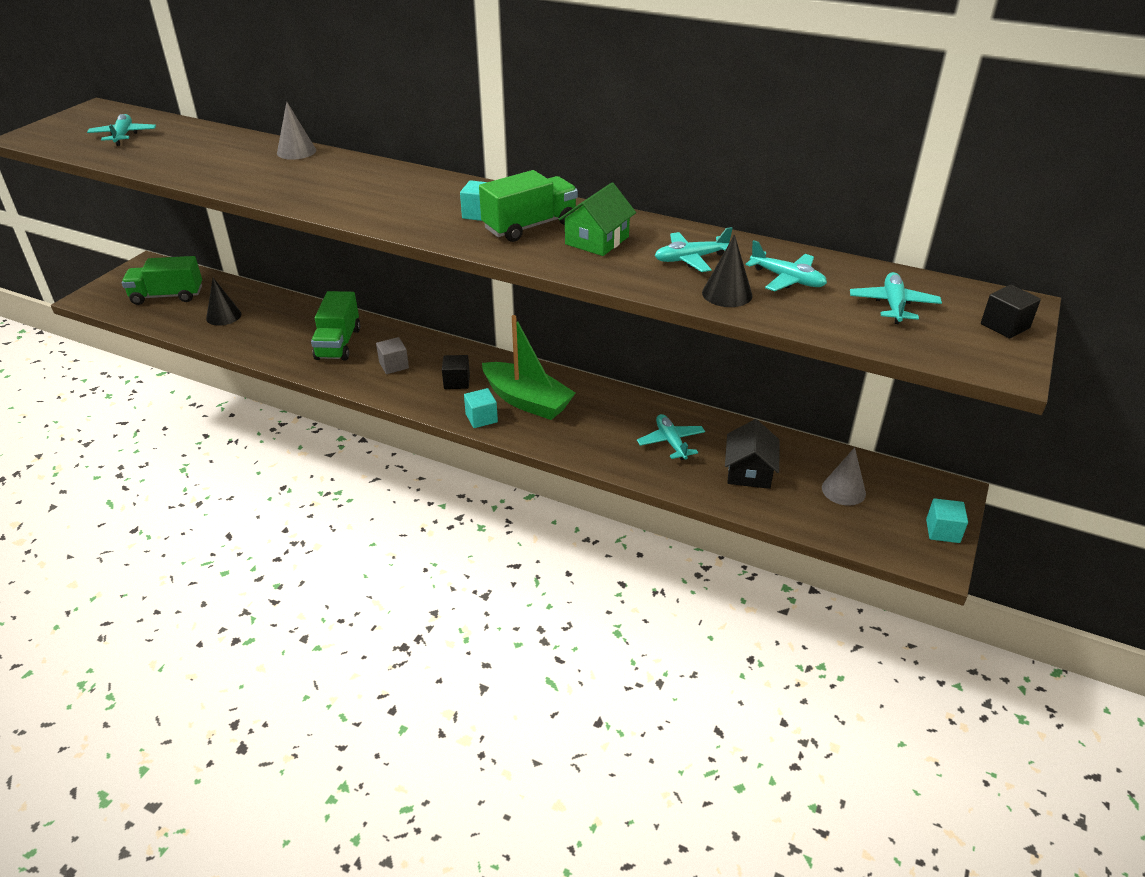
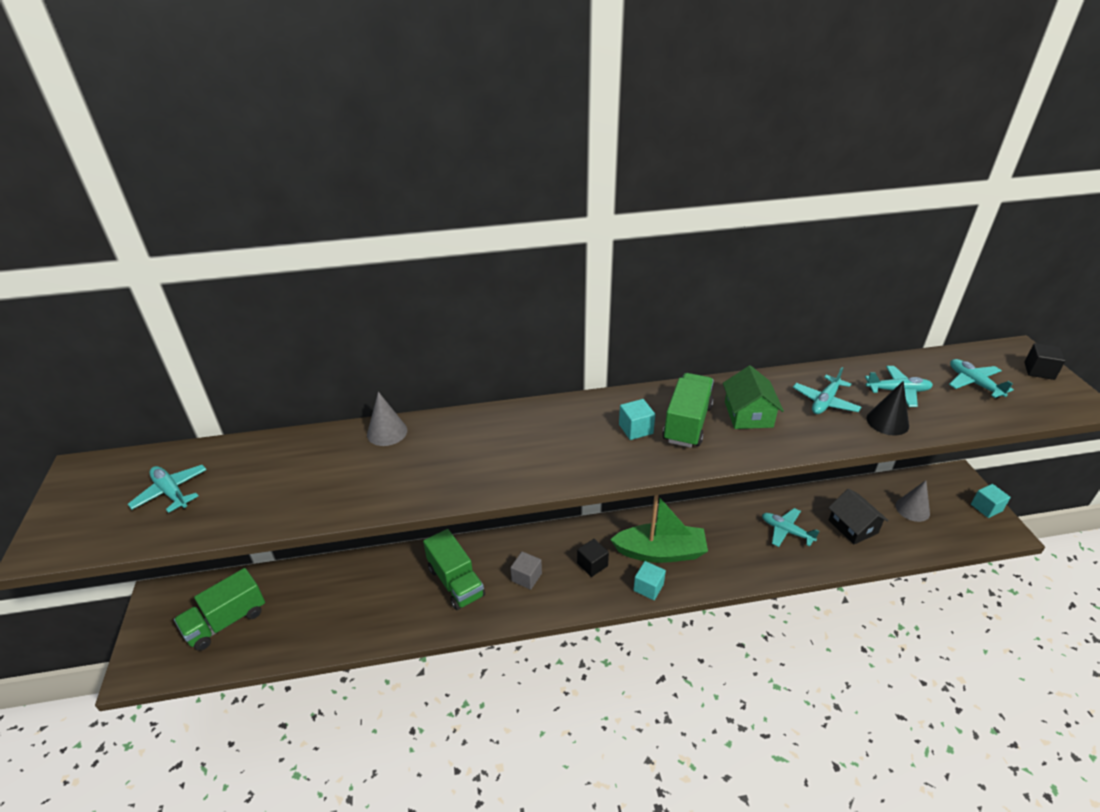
camera: 35 degrees left, 0 degrees up
(223, 316) = (314, 612): black cone -> none

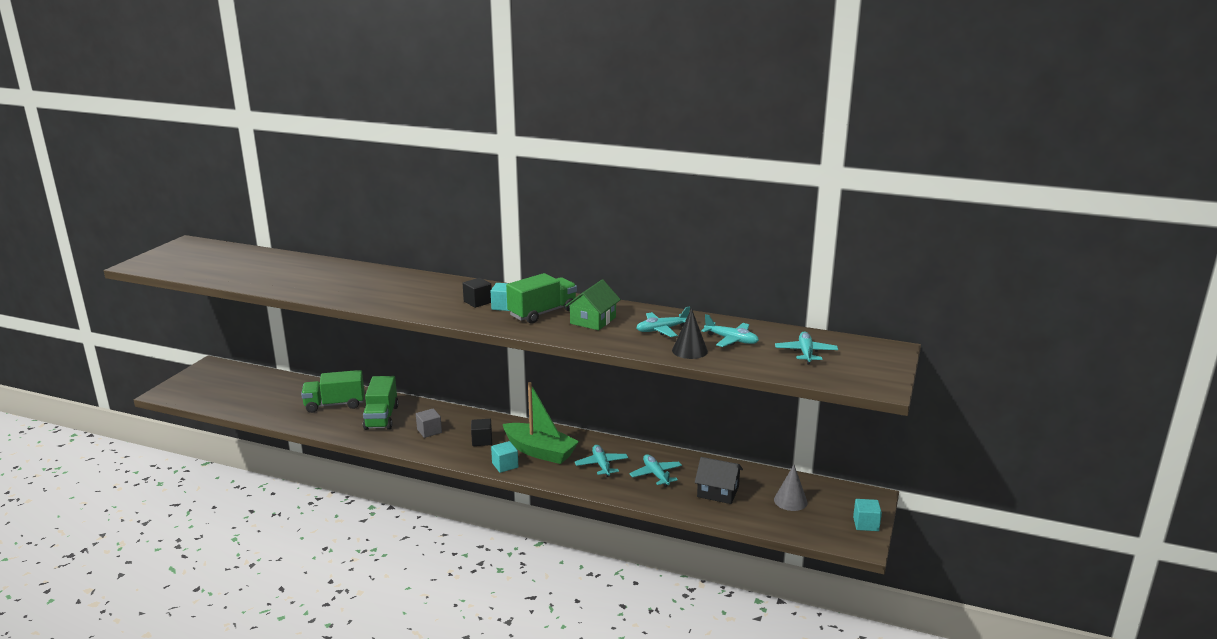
camera: 30 degrees right, 15 degrees down
(171, 492) = (216, 262): turquoise plane -> turquoise plane (601, 465)
(226, 621) = (232, 388): green truck -> green truck (335, 404)
(387, 432) = (355, 268): grey cone -> none
(853, 527) = (718, 492): black house -> black house turned 75 degrees counterclockwise
(1039, 371) = (882, 362): black cube -> black cube (478, 302)

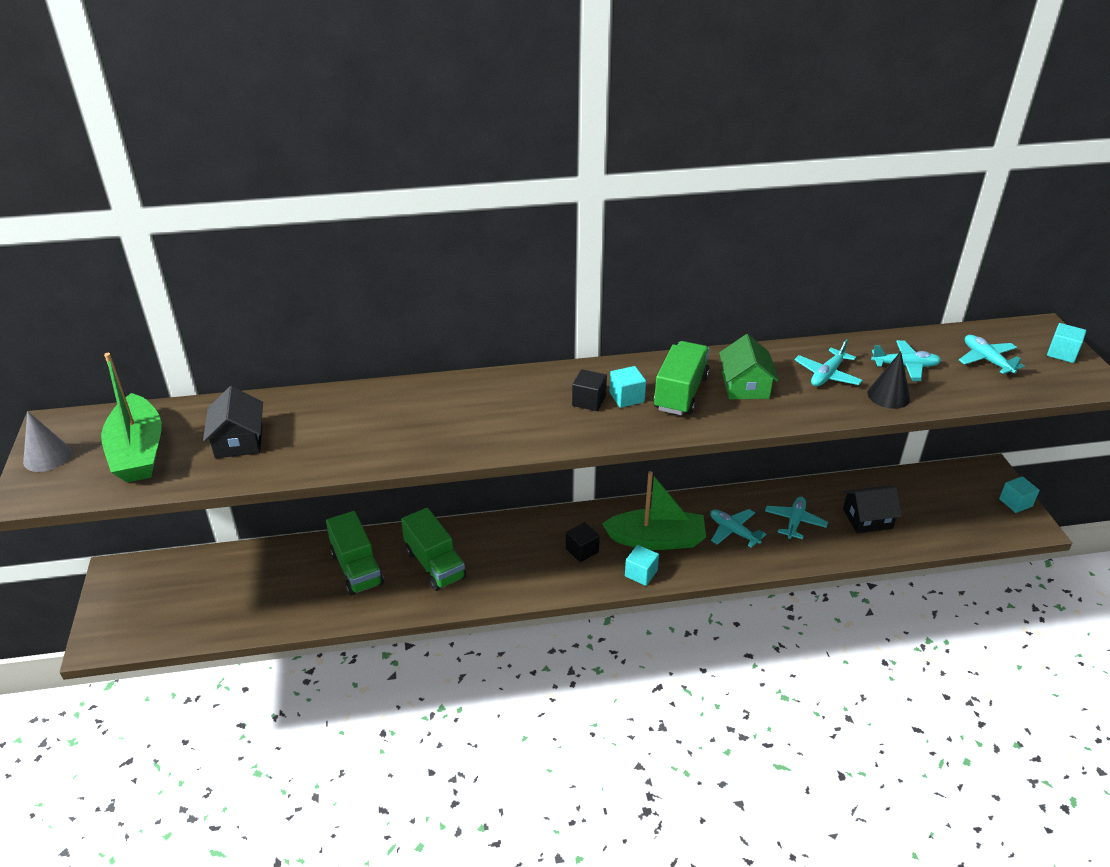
camera: 30 degrees left, 15 degrees up
(208, 262) = (138, 452): none -> green boat
(260, 270) = (239, 441): none -> black house
(335, 404) = (357, 568): green truck -> green truck turned 75 degrees counterclockwise
(429, 431) = (511, 561): grey cube -> none
(656, 475) = (794, 522): turquoise plane -> turquoise plane turned 75 degrees clockwise
(790, 501) = (935, 502): grey cone -> grey cone (47, 457)
(880, 365) = (1062, 353): none -> turquoise cube

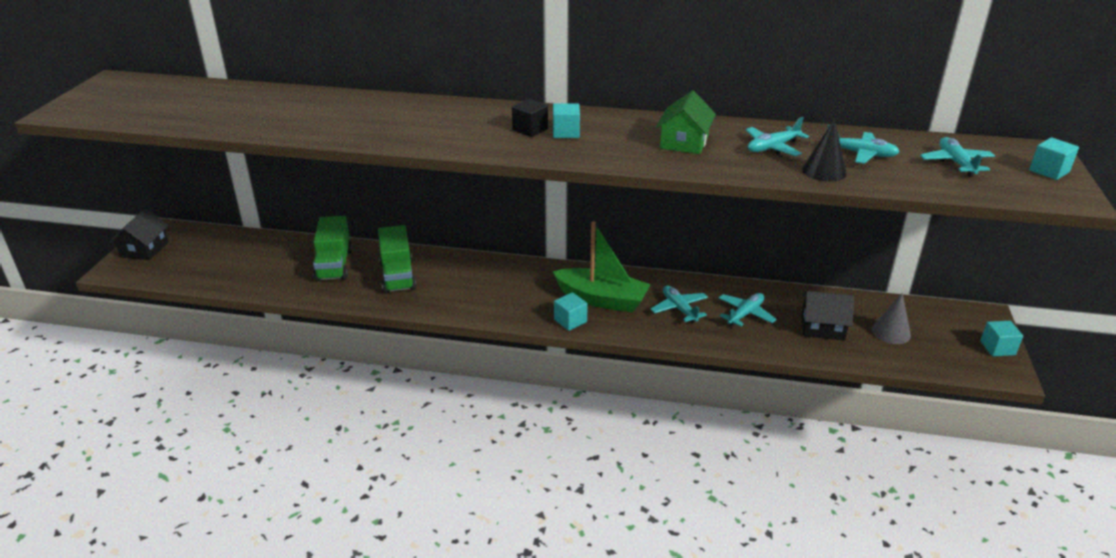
camera: 20 degrees right, 5 degrees down
(47, 457) = (91, 95): grey cone -> grey cone (891, 332)
(138, 452) = (153, 102): green boat -> none
(239, 441) = (229, 108): black house -> black house (144, 249)
(582, 550) = (529, 293): black cube -> none
(680, 393) = (618, 137): green truck -> none

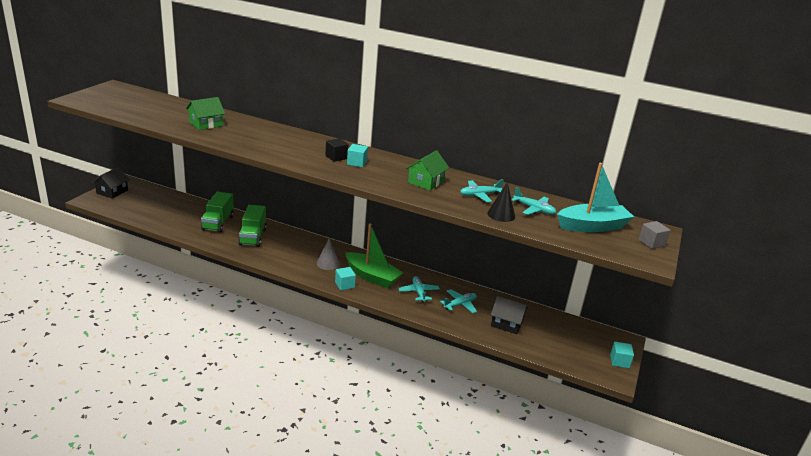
camera: 10 degrees right, 5 degrees down
(298, 114) = (206, 124): none -> green house
(891, 332) = (551, 336): grey cone -> grey cone (328, 263)
(956, 163) = (592, 226): turquoise plane -> turquoise boat
(1049, 171) = (651, 243): turquoise cube -> grey cube

